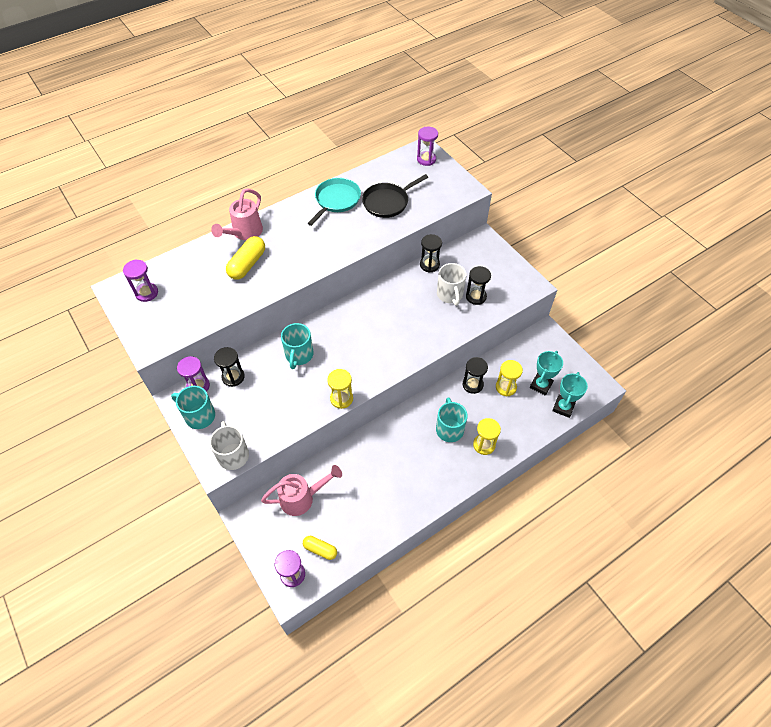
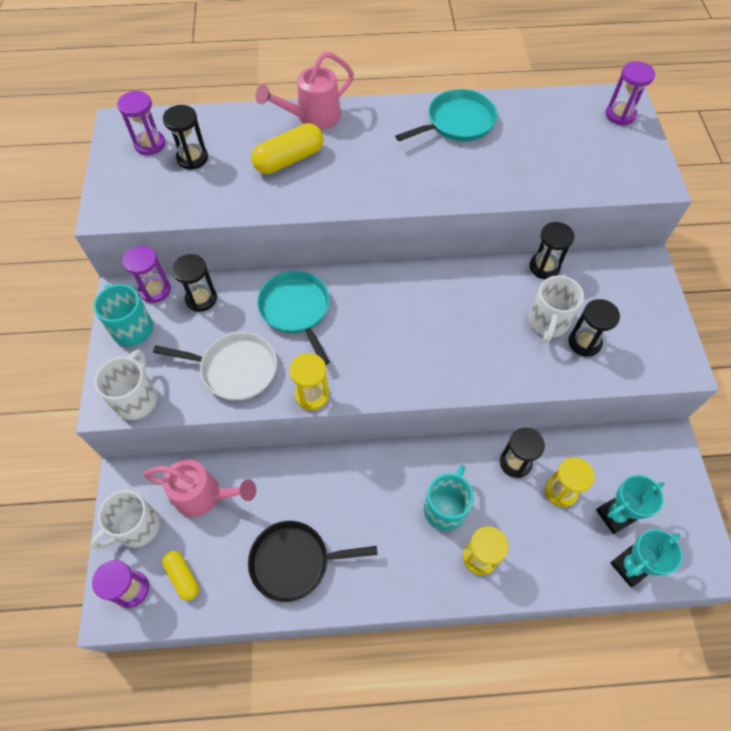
camera: 30 degrees right, 5 degrees up
(183, 289) = (192, 158): none -> black hourglass
(271, 539) = (136, 528): none -> white mug
(284, 407) = (235, 369): none -> white pan
(299, 355) = (296, 310): turquoise mug -> turquoise pan
(387, 202) = (526, 153): black pan -> black pan (294, 562)

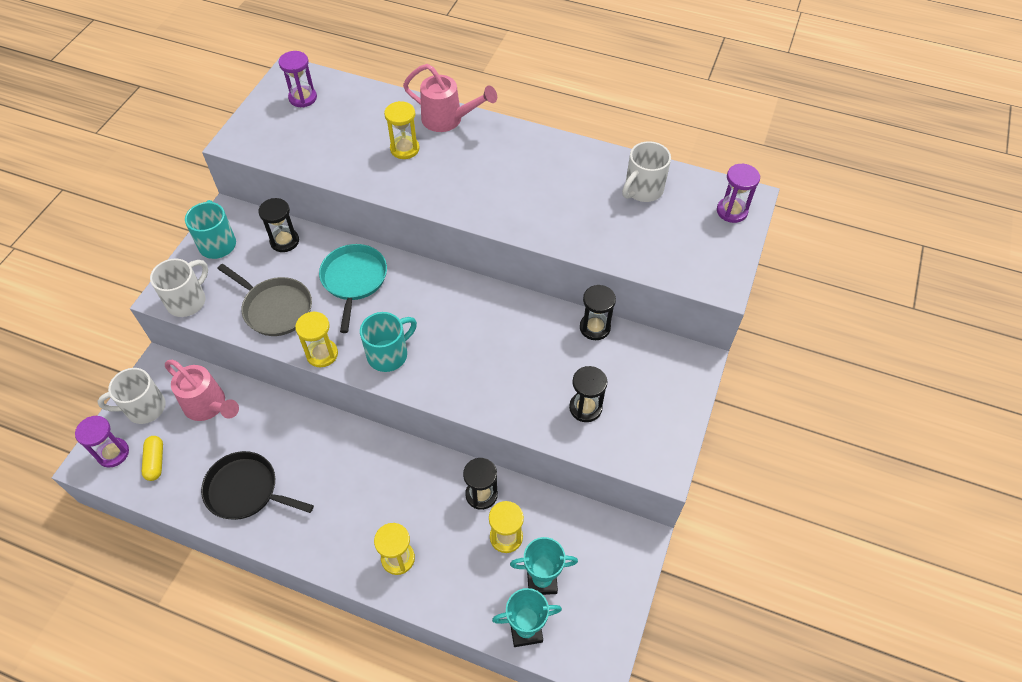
camera: 25 degrees right, 5 degrees down
(155, 290) = (253, 220): purple hourglass -> none
(192, 158) = (328, 121): black hourglass -> none
(235, 369) = (275, 308): white pan -> grey pan
(289, 159) = (404, 149): yellow capsule -> yellow hourglass
(312, 118) = (448, 120): pink watering can -> pink watering can turned 150 degrees counterclockwise
(445, 507) = (395, 504): turquoise mug -> turquoise mug (389, 354)
(457, 122) = (572, 166): turquoise pan -> none
(548, 322) = (564, 377): white mug -> white mug (642, 190)

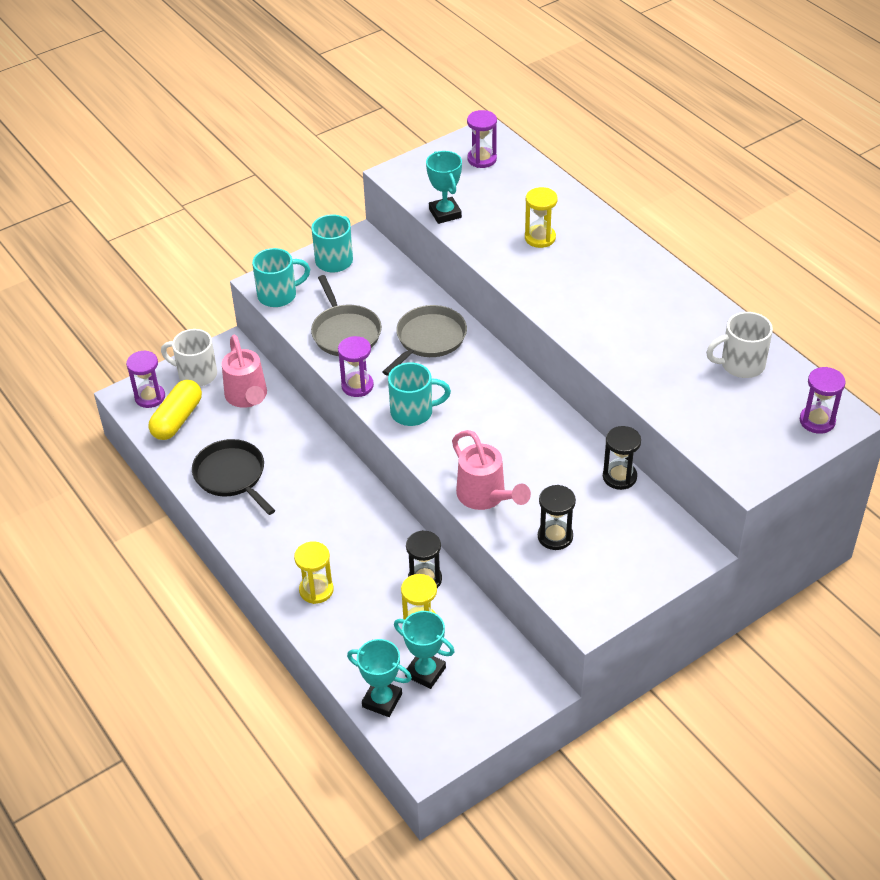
camera: 35 degrees right, 10 degrees down
(155, 461) = (177, 419): yellow capsule -> yellow capsule, size x1.62
(188, 301) = (279, 295): white mug -> turquoise mug
(284, 241) = (392, 282): black hourglass -> none
(306, 161) = (445, 213): none -> turquoise trophy
(322, 354) = (357, 386): yellow hourglass -> purple hourglass
(354, 280) = (429, 339): turquoise pan -> grey pan
(448, 120) = (601, 229): pink watering can -> pink watering can (485, 497)

